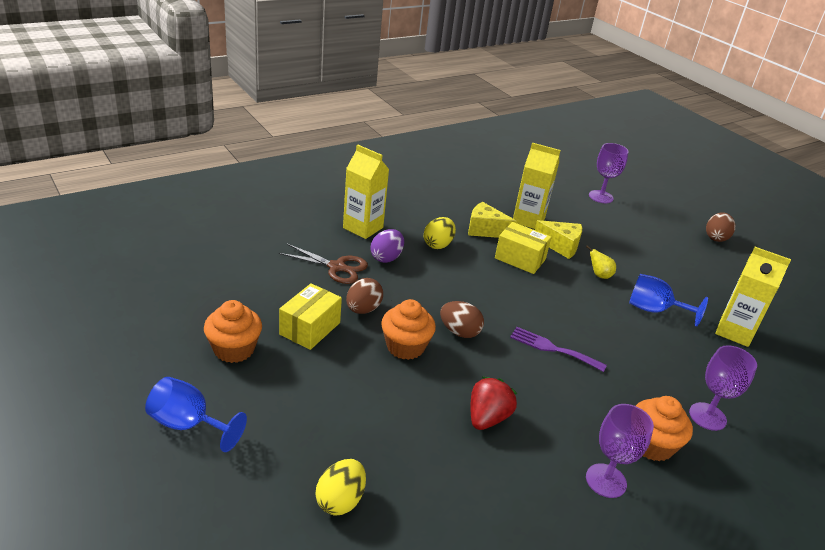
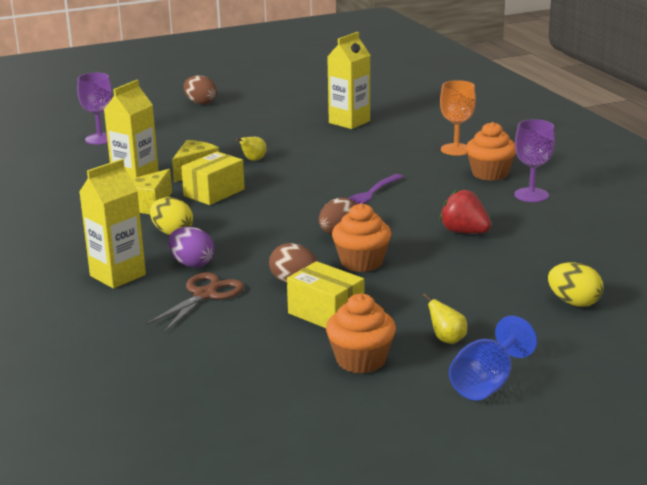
camera: 75 degrees left, 10 degrees down
(265, 400) = (447, 339): none -> yellow pear
(654, 310) = (314, 146): blue goblet -> none
(707, 416) = (456, 149): purple goblet -> orange goblet

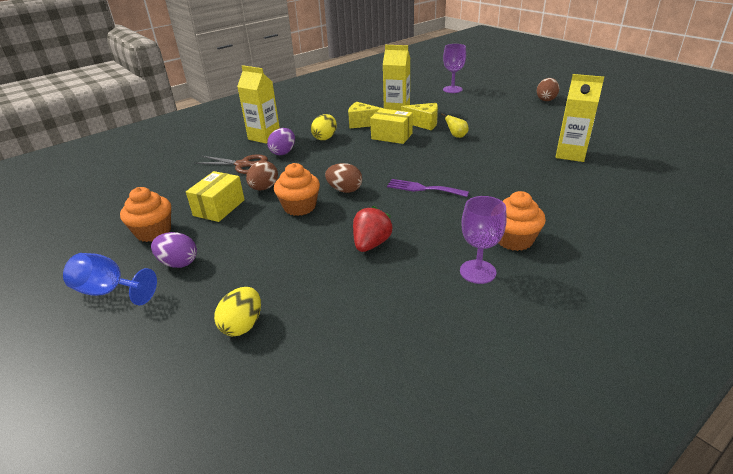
camera: 75 degrees right, 10 degrees up
(447, 339) = (178, 263): yellow pear -> purple egg
(456, 149) = (558, 213): orange goblet -> none

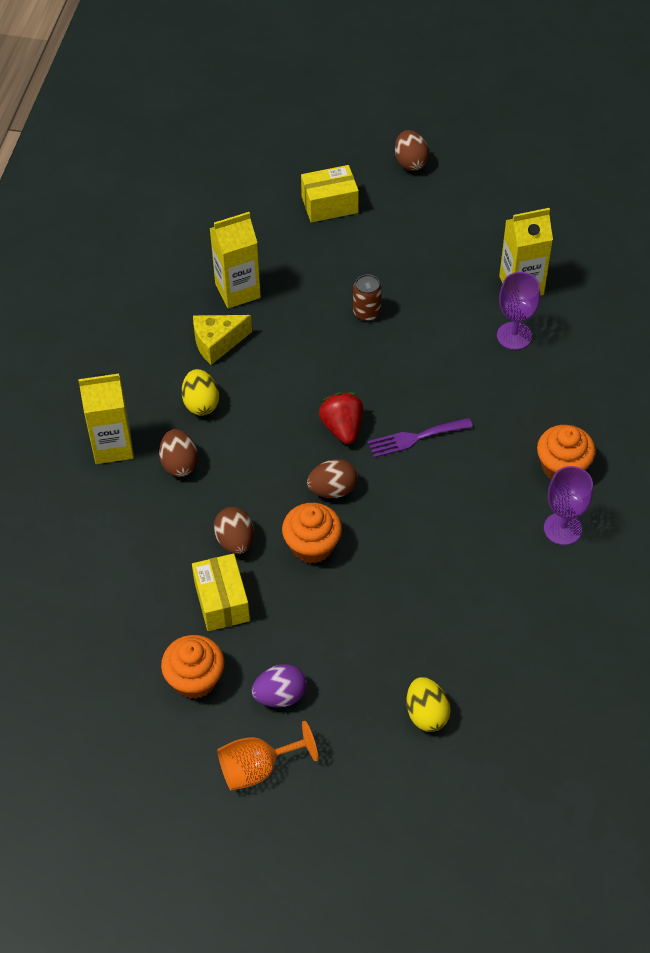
camera: 40 degrees left, 20 degrees up
(109, 291) = (257, 768): blue goblet -> orange goblet
(242, 164) = (154, 516): brown scissors -> none
(283, 152) = (179, 464): purple egg -> brown egg
(371, 244) = (440, 553): red strawberry -> red strawberry (342, 428)
(392, 136) = (286, 354): yellow box -> yellow box (329, 205)
(423, 123) = (300, 303): yellow cheese -> none
(452, 89) = (263, 190): purple goblet -> purple goblet (514, 336)
(456, 136) = (367, 312): yellow pear -> brown can

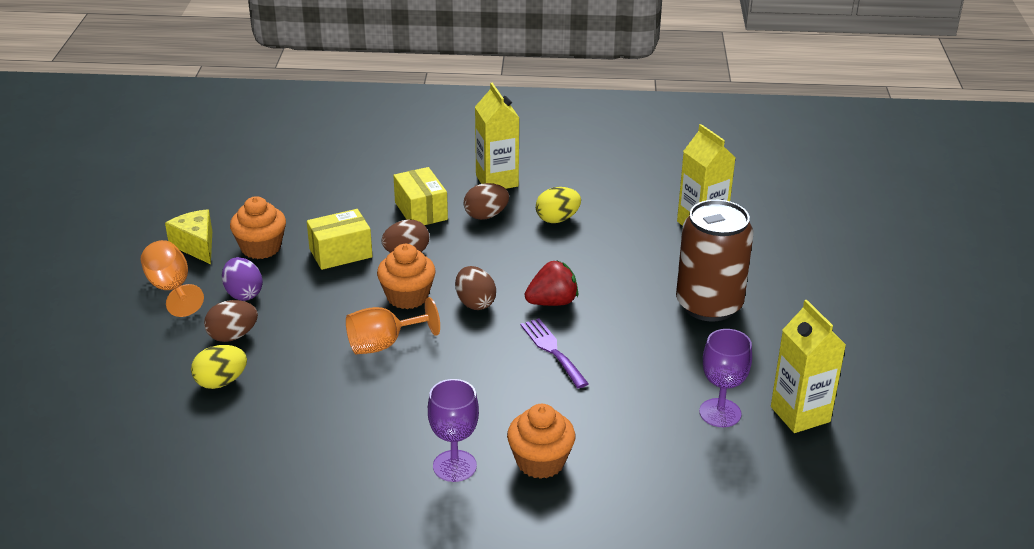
camera: 80 degrees right, 20 degrees down
(217, 343) = (632, 220): yellow cheese -> yellow cheese (196, 245)
(329, 205) = (846, 268): yellow box -> yellow box (421, 211)
(367, 312) = (709, 305): brown can -> brown can, size x2.23
(387, 571) = (383, 344): none -> orange goblet
(410, 162) = (944, 317): brown egg -> brown egg (233, 336)

